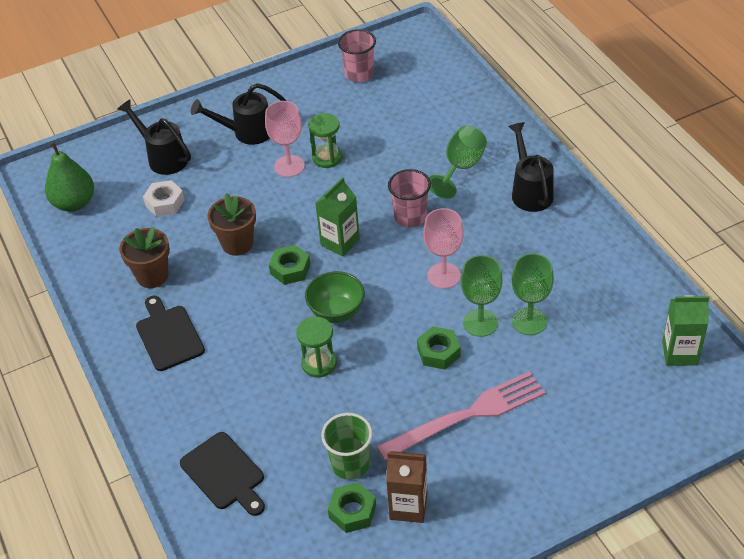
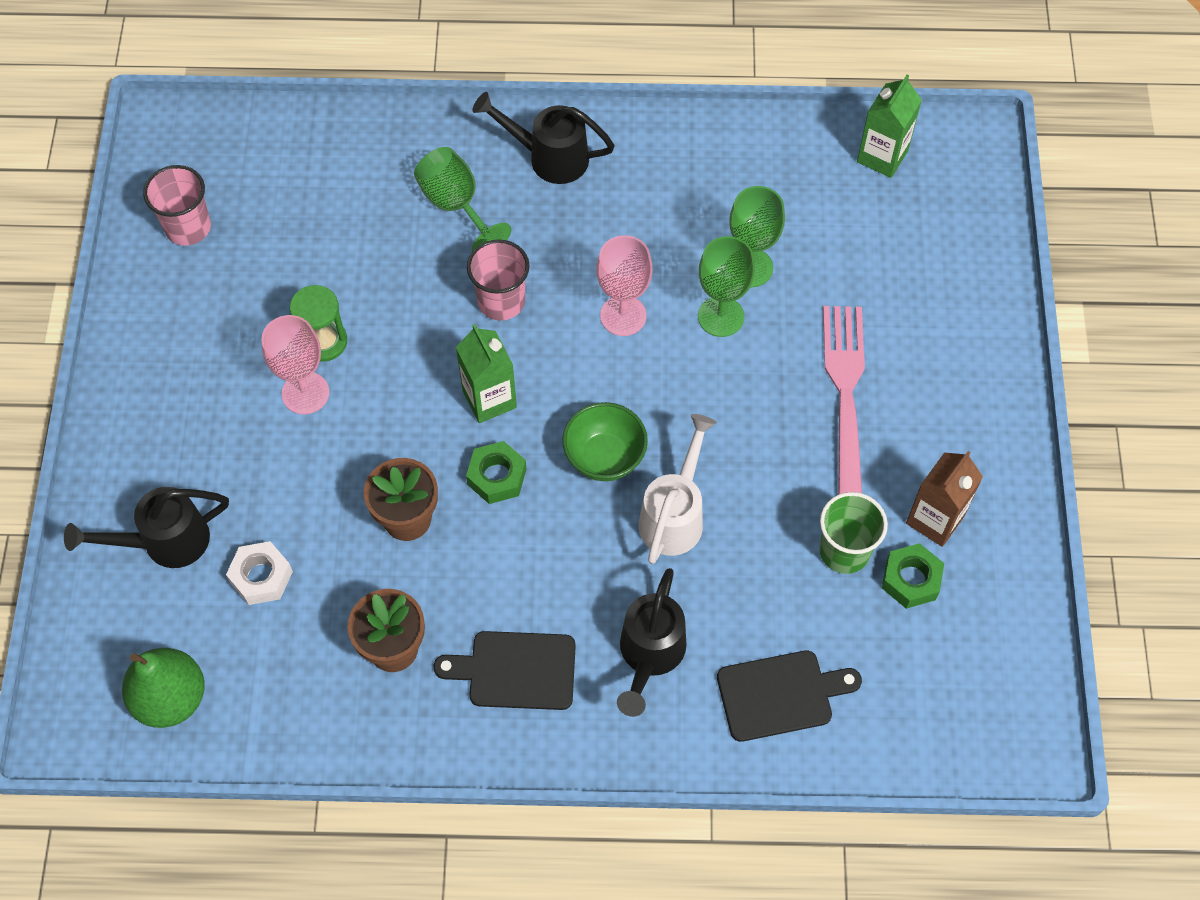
camera: 65 degrees left, 15 degrees up
(247, 132) = (197, 414): black watering can -> black watering can (649, 655)
(319, 363) = (674, 515): green hourglass -> white watering can
(438, 352) = (737, 381): green nut -> none

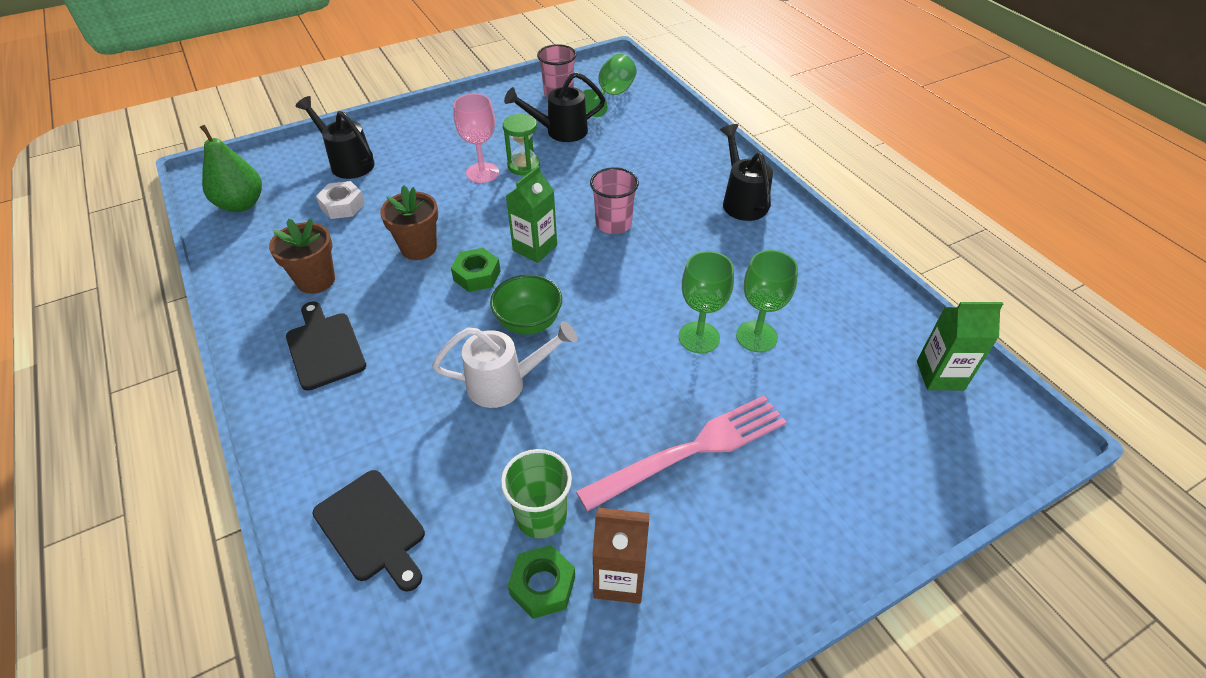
camera: 60 degrees right, 15 degrees down
(457, 206) = (666, 178): green goblet -> green goblet (612, 95)
(623, 315) = (653, 285): pink goblet -> none
(649, 655) = (372, 420): black watering can -> black watering can (560, 131)

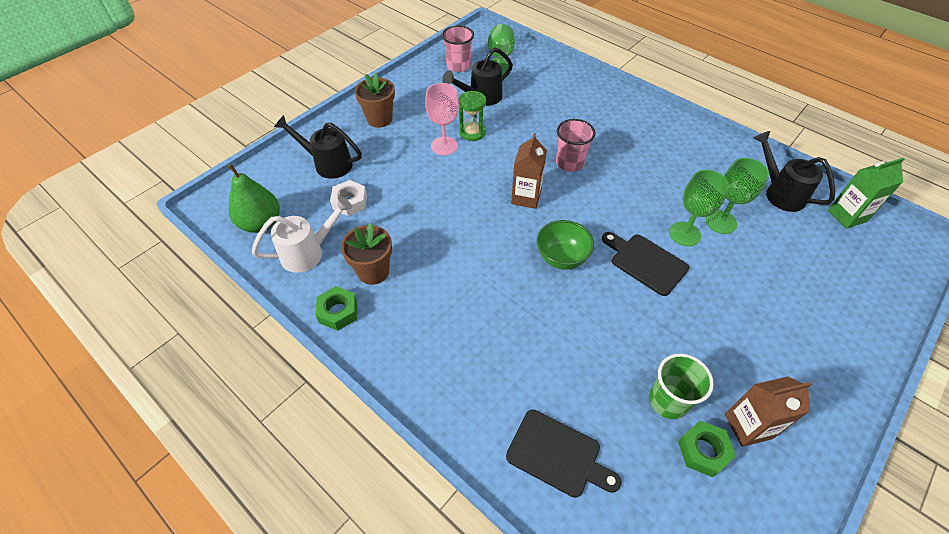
camera: 20 degrees left, 5 degrees up
(324, 347) = (420, 325): black cutting board -> black cutting board (645, 262)
(419, 248) = (437, 221): brown flower pot -> brown flower pot (379, 119)
(477, 275) = (497, 231): green nut -> green nut (338, 312)
(505, 383) = (576, 310): white watering can -> white watering can (308, 252)
(535, 248) = (526, 197): green carton -> brown carton
(691, 451) = (733, 319): pink fork -> none
(742, 201) = (646, 122): black watering can -> black watering can (780, 193)

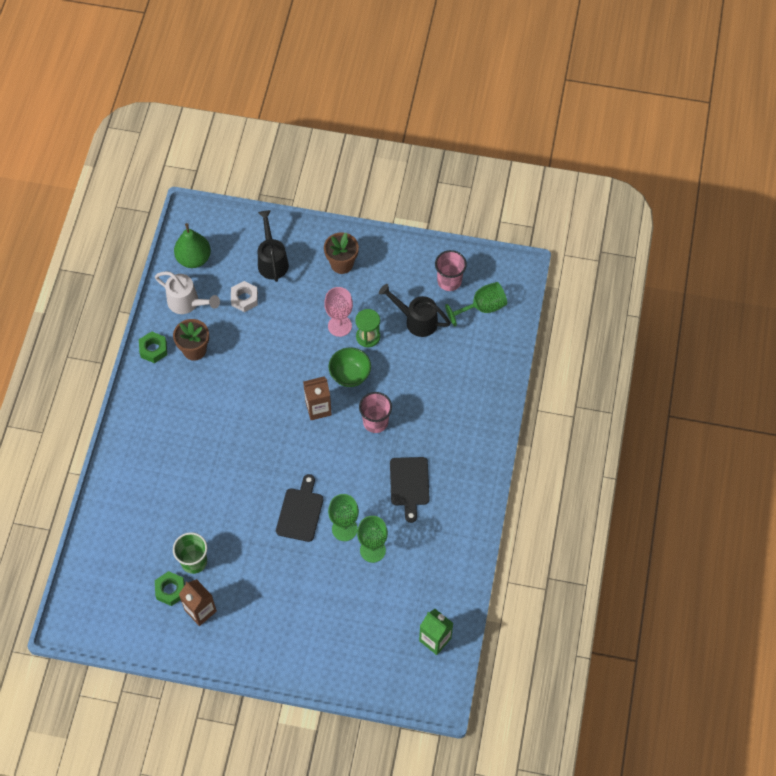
camera: 60 degrees right, 10 degrees up
(557, 455) = (127, 515): black cutting board -> black cutting board (409, 484)
(561, 258) = (272, 457): green bowl -> green bowl (350, 375)
(780, 193) = (433, 585): black watering can -> none

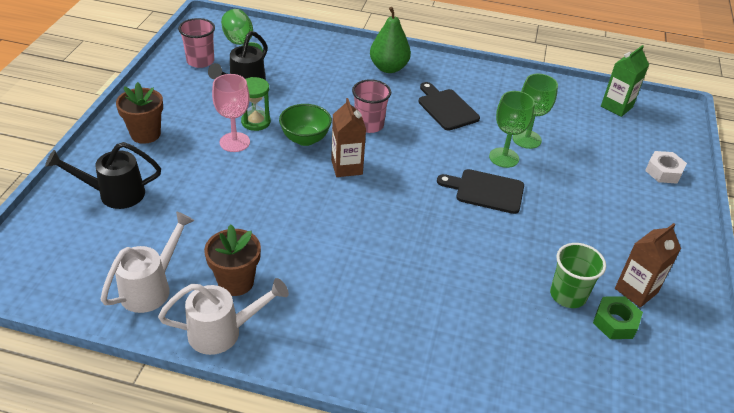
camera: 90 degrees left, 20 degrees down
(153, 349) = (223, 332): green nut -> white watering can
(194, 258) = (74, 277): green pear -> green pear (388, 68)
(244, 299) = (166, 224): white nut -> white nut (663, 172)
(409, 484) = (446, 108): black cutting board -> black cutting board turned 120 degrees counterclockwise

